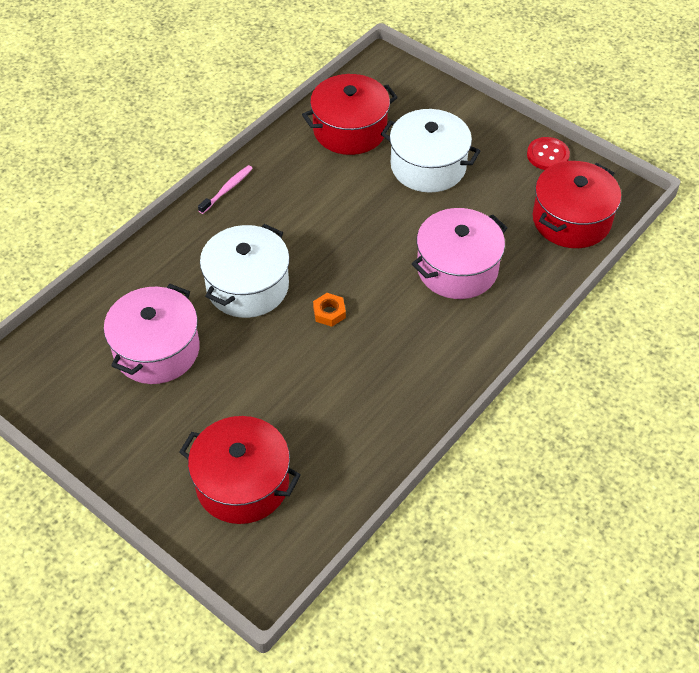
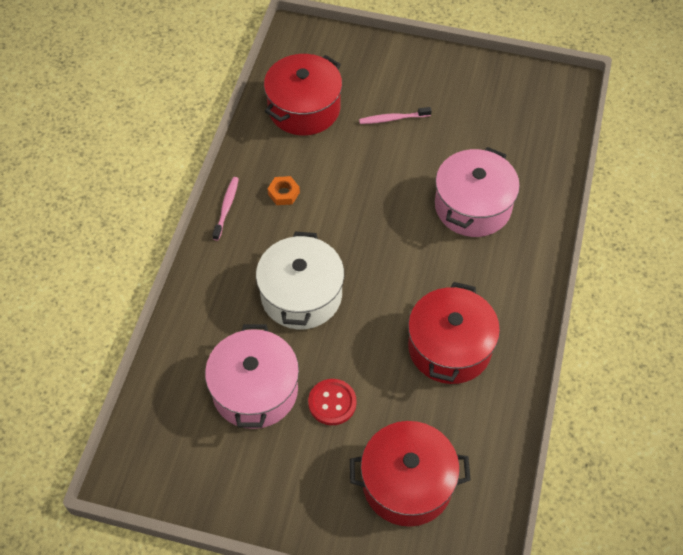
camera: 25 degrees left, 5 degrees up
(329, 312) = (388, 291): orange nut -> orange nut (283, 193)
(428, 166) = (393, 119): white pot -> pink toothbrush
(547, 155) = (487, 72): red button -> red button (332, 403)
(571, 220) = (540, 125): red pot -> red pot (449, 347)

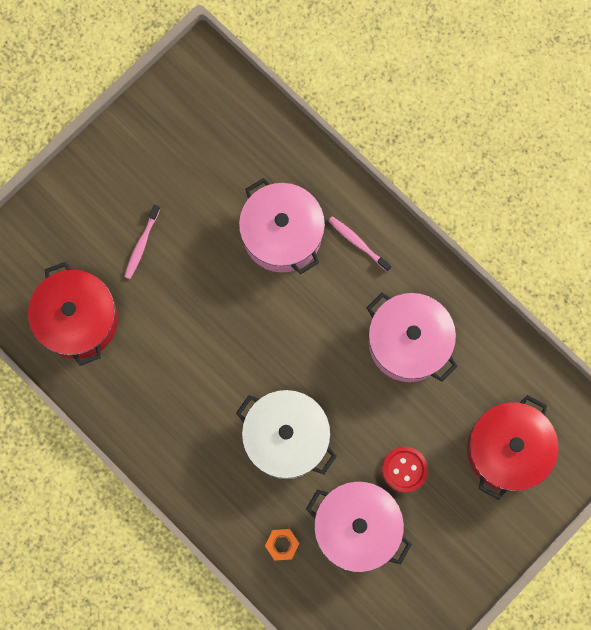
camera: 60 degrees left, 20 degrees up
(226, 208) = (152, 455): pink toothbrush -> pink toothbrush (358, 243)
(283, 193) = (167, 394): orange nut -> orange nut (282, 544)
(449, 347) = (408, 342): red pot -> pink pot

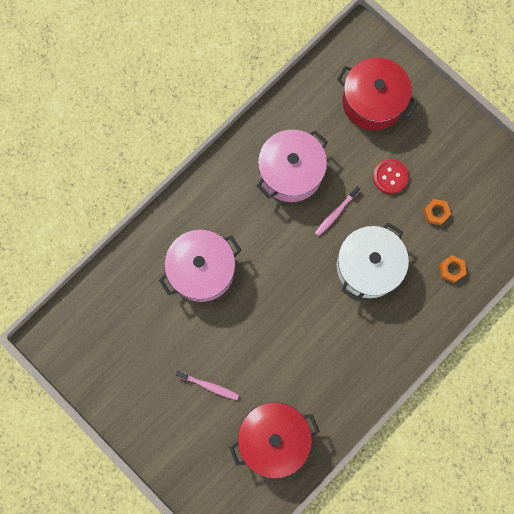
camera: 90 degrees left, 0 degrees up
(357, 528) = (436, 213): pink pot -> orange nut
(358, 243) = (209, 210): pink toothbrush -> pink toothbrush (336, 213)

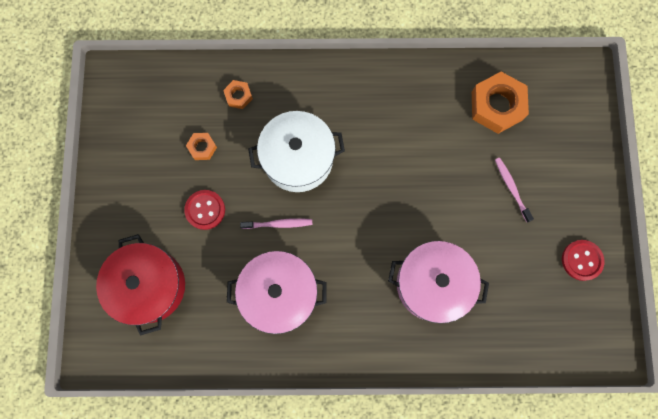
camera: 135 degrees left, 0 degrees up
(118, 380) = (581, 260): none -> red button
(274, 438) = (497, 106): red pot -> orange nut

